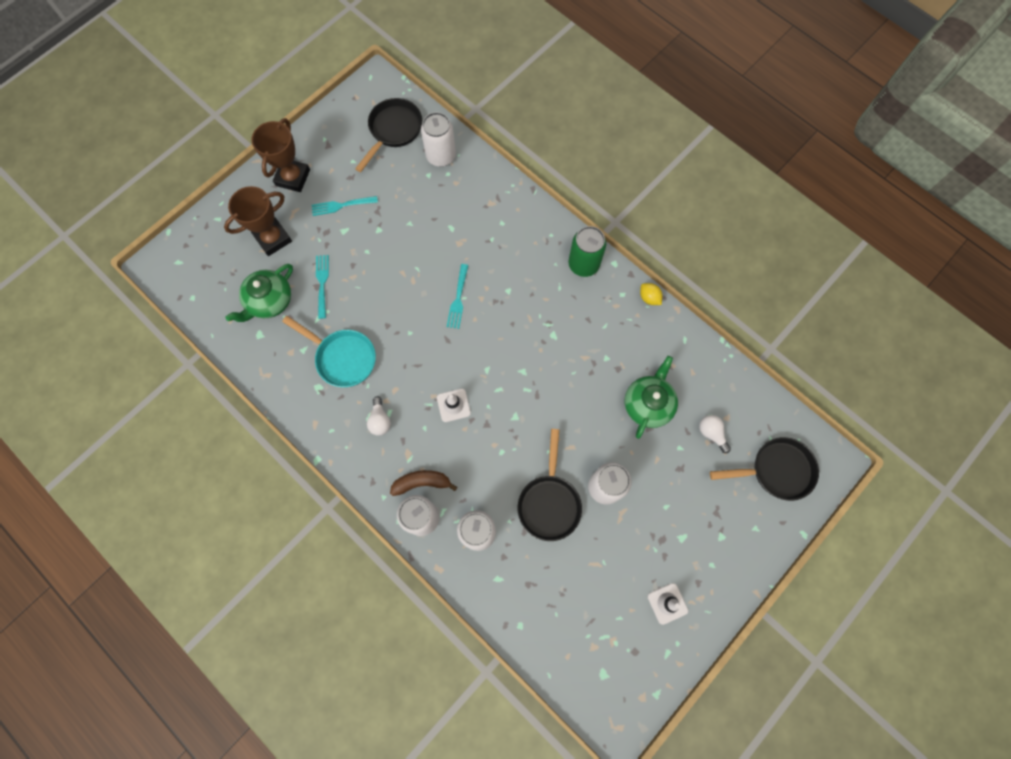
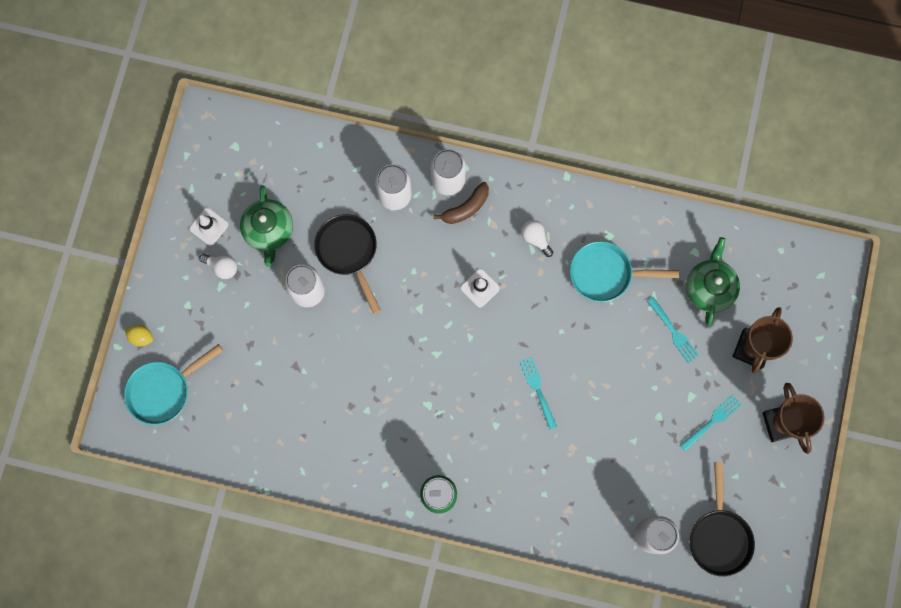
camera: 150 degrees right, 5 degrees up
(648, 404) = (306, 387): green teapot -> green teapot (269, 230)
(649, 298) = (357, 495): yellow lemon -> yellow lemon (141, 337)
(711, 433) = (236, 392): white light bulb -> white light bulb (222, 267)
(776, 470) = (164, 390): black pan -> turquoise pan

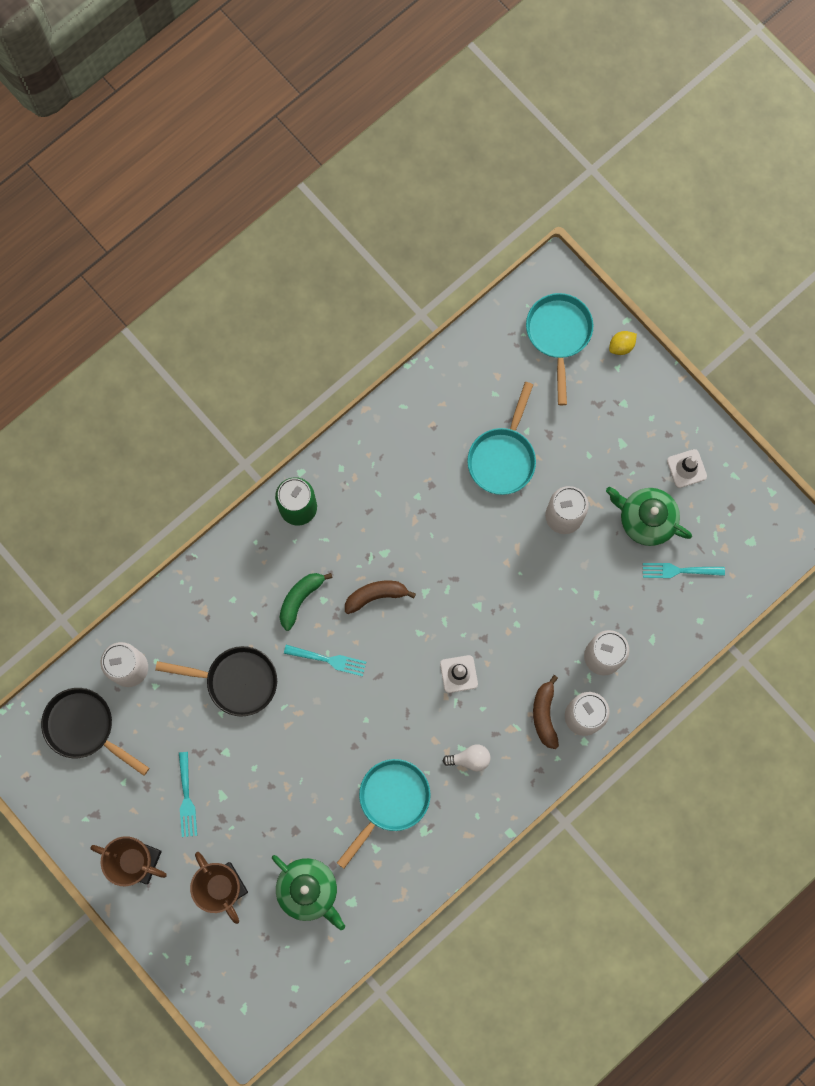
camera: 125 degrees right, 0 degrees up
(222, 267) = (639, 455): white light bulb -> none
(292, 366) = (503, 457): none -> turquoise pan
(348, 252) = (575, 577): black pan -> black pan (236, 681)
(465, 388) = (376, 595): none -> brown banana
(507, 443) = (300, 599): none -> green banana
(673, 332) = (291, 824): turquoise fork -> turquoise fork (679, 570)

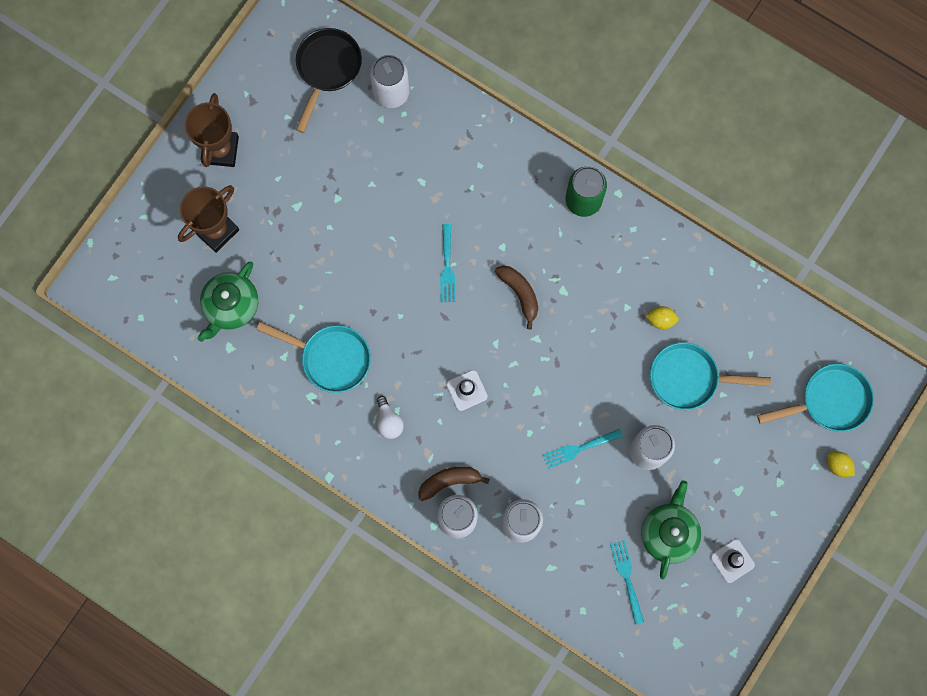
camera: 75 degrees right, 0 degrees up
(186, 798) = (287, 175): turquoise fork -> turquoise fork (579, 448)
(236, 681) = (405, 189): black pan -> none
(300, 599) = (497, 226): green banana -> none
(438, 468) = (660, 320): none -> yellow lemon

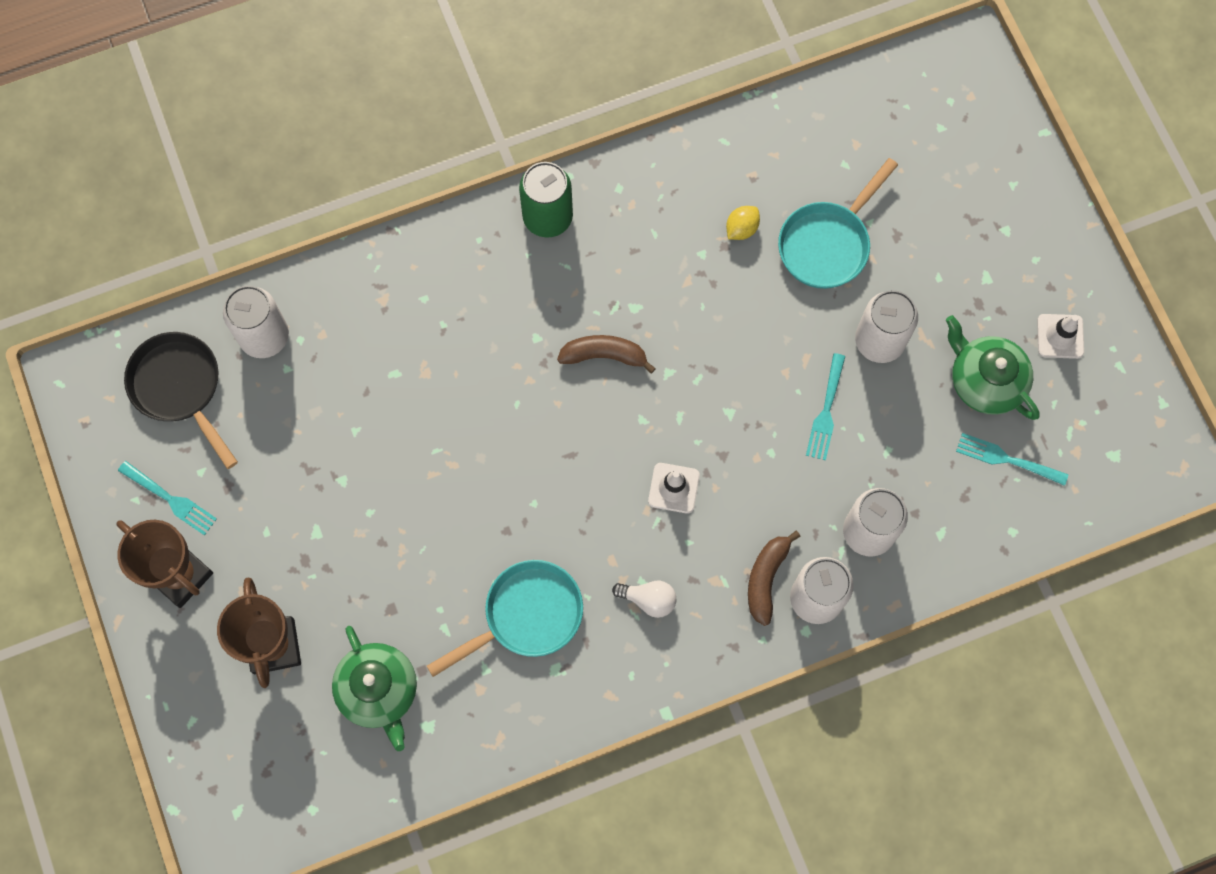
camera: 55 degrees left, 5 degrees down
(447, 267) = (515, 413): turquoise fork -> turquoise fork (170, 499)
(829, 401) = (951, 122): turquoise pan -> none
(837, 465) = (1026, 161): yellow lemon -> none

